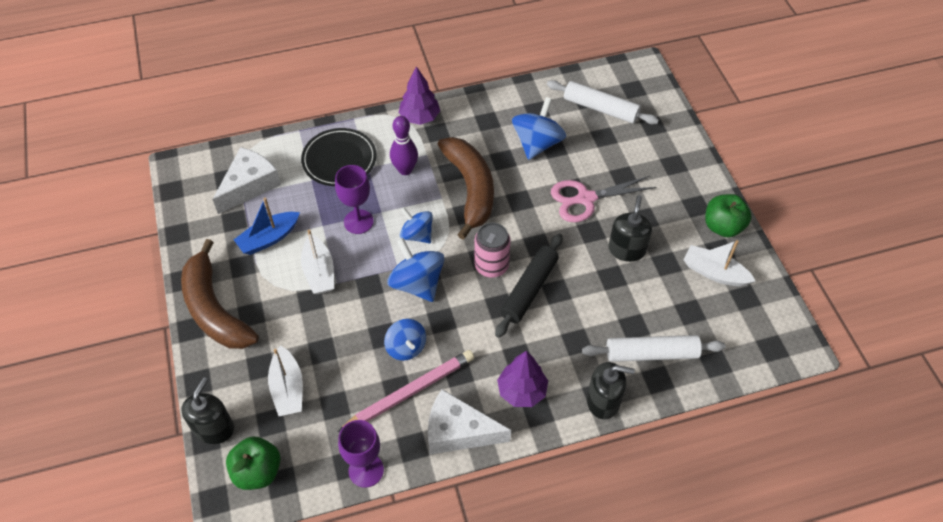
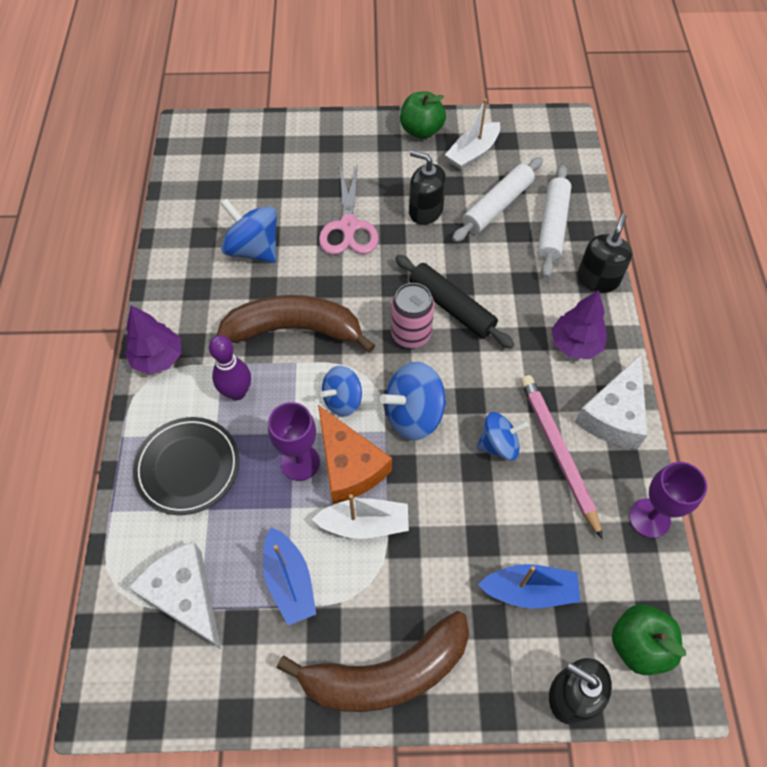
camera: 75 degrees left, 5 degrees up
(288, 388) = (529, 590): white boat -> blue boat
(363, 252) = (349, 465): none -> orange cheese
(600, 108) = (228, 180): white rolling pin -> white rolling pin (497, 206)

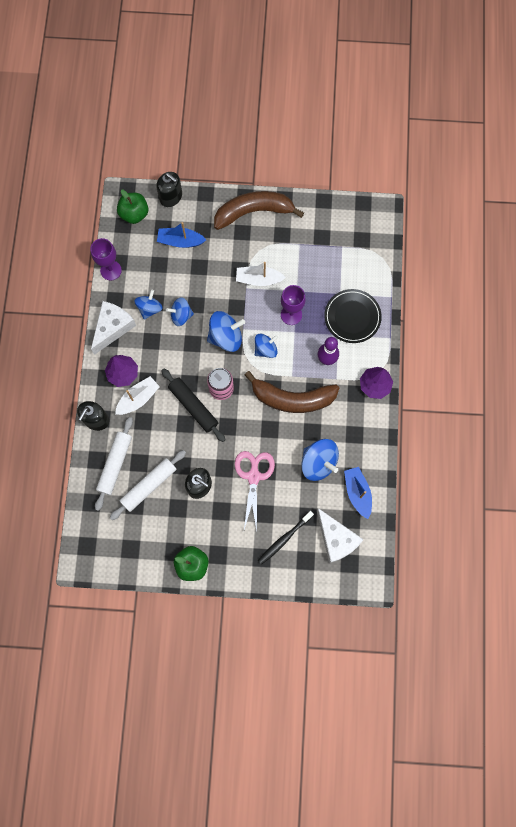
camera: 175 degrees left, 15 degrees up
(185, 596) = (349, 252): white cheese -> white cheese (336, 539)
(289, 581) = (298, 255): blue boat -> blue boat (357, 492)
(301, 163) = (284, 539): none -> black toothbrush
(349, 465) = (264, 311): orange cheese -> none
(472, 153) = (157, 538): white boat -> white boat (138, 398)
(558, 452) = (149, 308): pink pencil -> blue spinning top

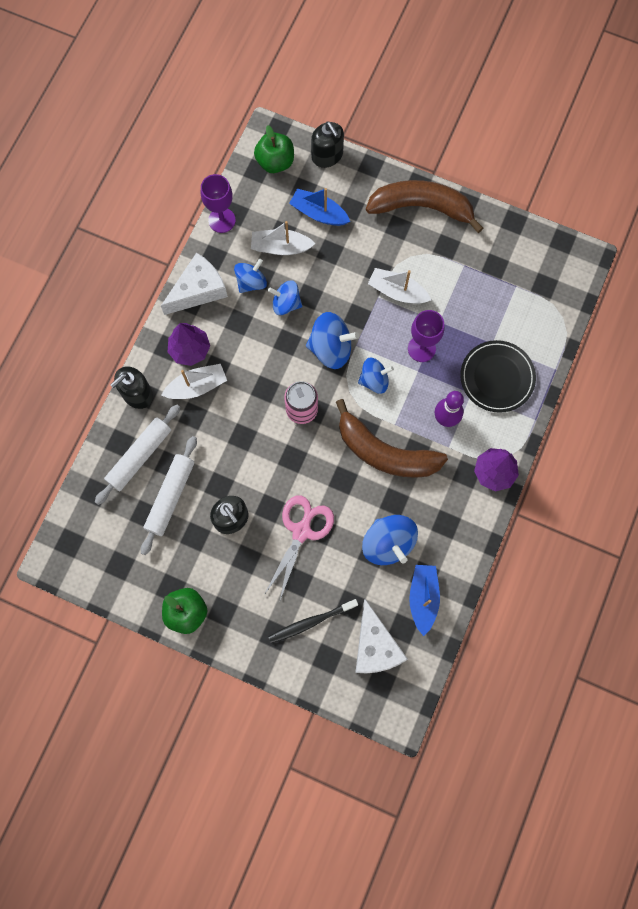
camera: 20 degrees right, 0 degrees up
(149, 485) = (170, 496): white rolling pin -> white rolling pin turned 45 degrees counterclockwise
(162, 275) = (281, 247): none -> white boat
(193, 406) = (260, 419): black rolling pin -> none

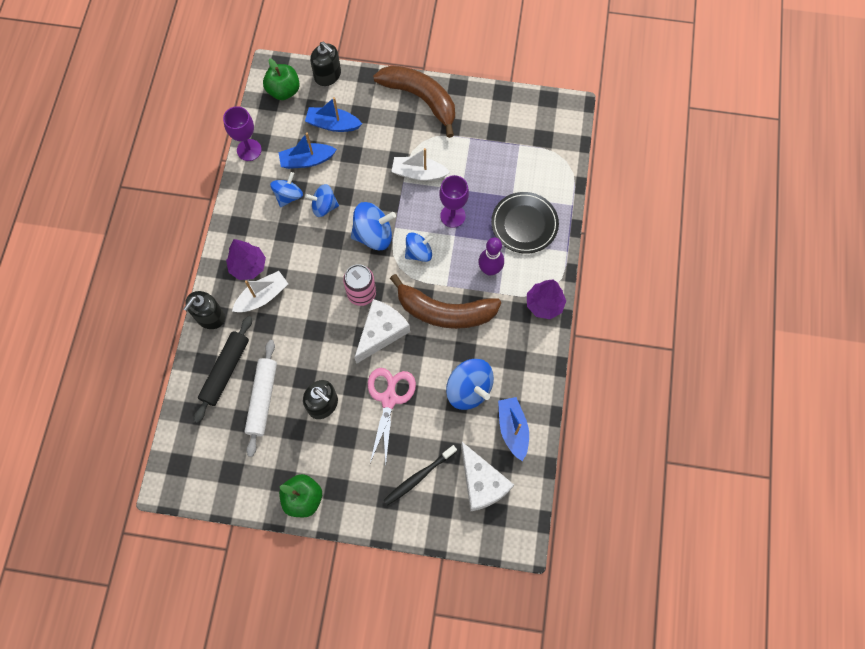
camera: 15 degrees left, 5 degrees down
(140, 456) = (226, 371): white rolling pin -> black rolling pin
(198, 290) = (243, 214): white cheese -> white cheese (381, 332)
(281, 247) = (307, 160): white boat -> blue boat
(422, 207) = (421, 99): brown banana -> brown banana turned 45 degrees clockwise

